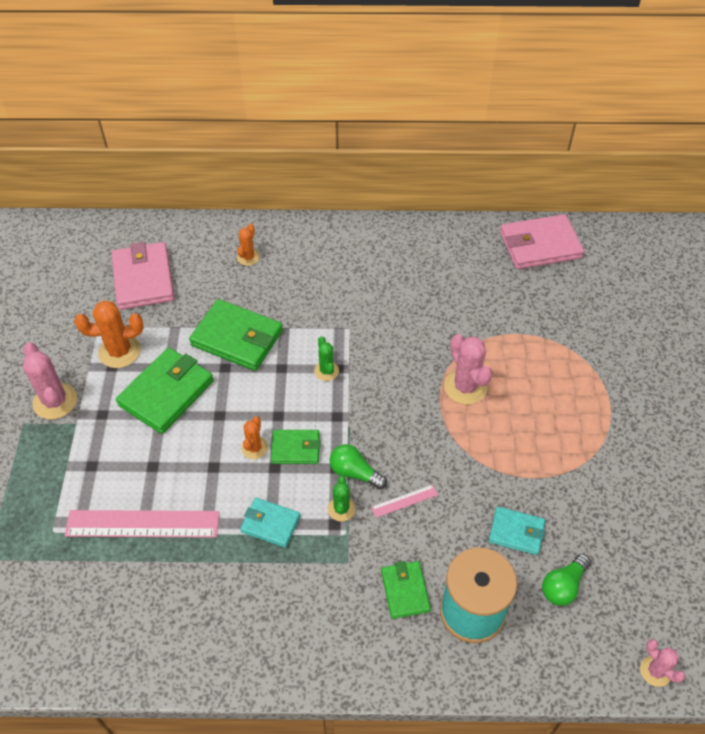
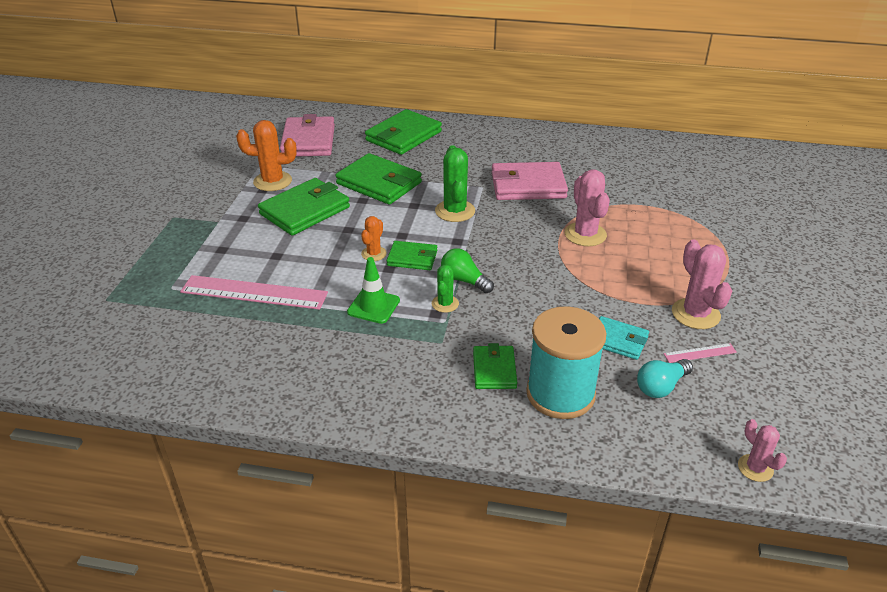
camera: 10 degrees right, 15 degrees down
(55, 401) = (205, 206): pink cactus -> pink cactus (695, 314)
(248, 257) = (403, 136): orange cactus -> green wallet
(270, 524) = (373, 306): turquoise wallet -> green traffic cone
(326, 371) = (455, 211): green cactus -> green cactus, size x1.71
(404, 501) = (508, 305): pink ruler -> pink ruler (700, 353)
(540, 245) = (674, 152): pink wallet -> pink wallet (528, 186)
(563, 586) = (661, 387): green light bulb -> turquoise light bulb

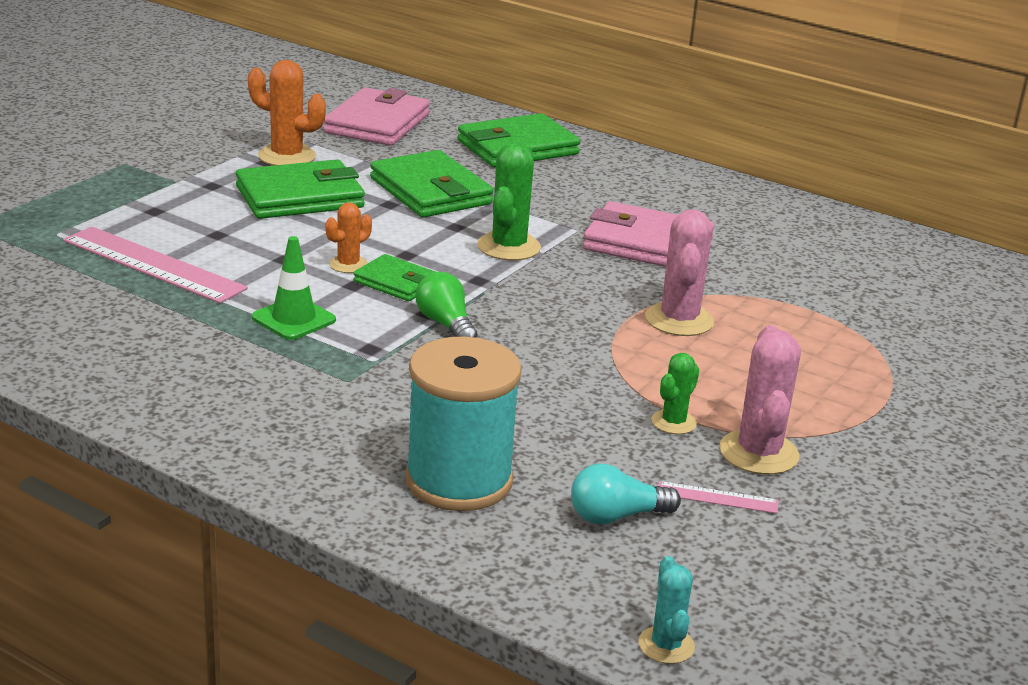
camera: 20 degrees right, 10 degrees down
(445, 304) = (393, 342): green cactus -> green cactus (673, 422)
(494, 370) = (391, 429): green wallet -> none
(618, 340) = (604, 448): turquoise wallet -> none
(755, 468) = (666, 645): pink cactus -> turquoise cactus

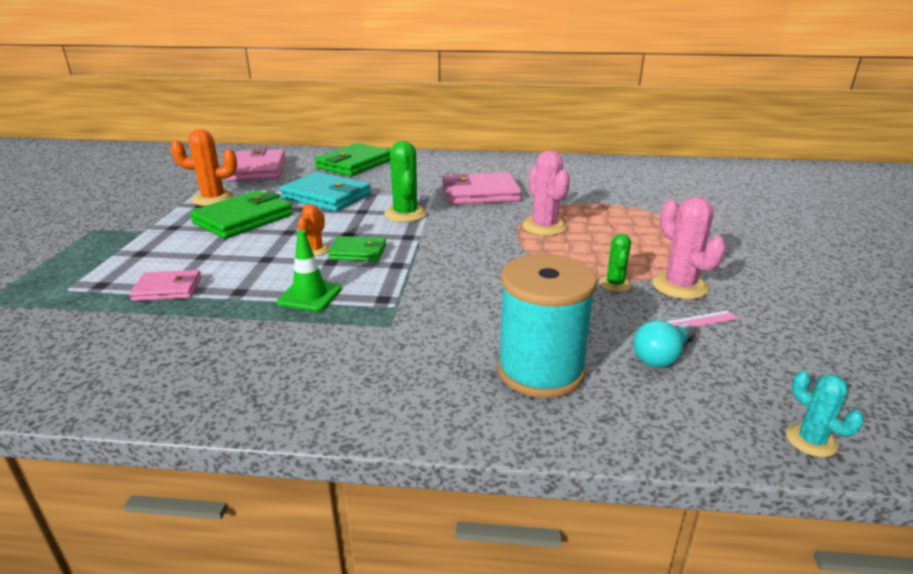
camera: 25 degrees left, 0 degrees up
(153, 264) = (168, 289): pink ruler -> pink wallet
(430, 191) = (326, 196): green wallet -> turquoise wallet
(445, 324) = (416, 268): green light bulb -> none

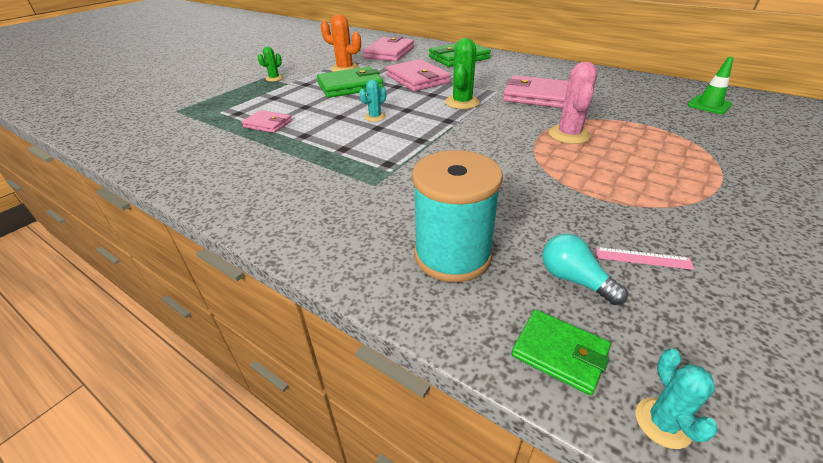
camera: 30 degrees right, 10 degrees up
(310, 295) = (343, 149): green traffic cone -> green traffic cone (709, 105)
(315, 250) = (375, 117): orange cactus -> turquoise cactus
(326, 196) = (417, 79): turquoise wallet -> pink wallet
(358, 252) = (402, 125): green wallet -> green wallet (559, 353)
(615, 284) = (589, 200): green cactus -> green cactus (274, 78)
(661, 357) = (574, 279): turquoise light bulb -> turquoise light bulb turned 60 degrees clockwise
(679, 286) = (656, 220): pink cactus -> none

